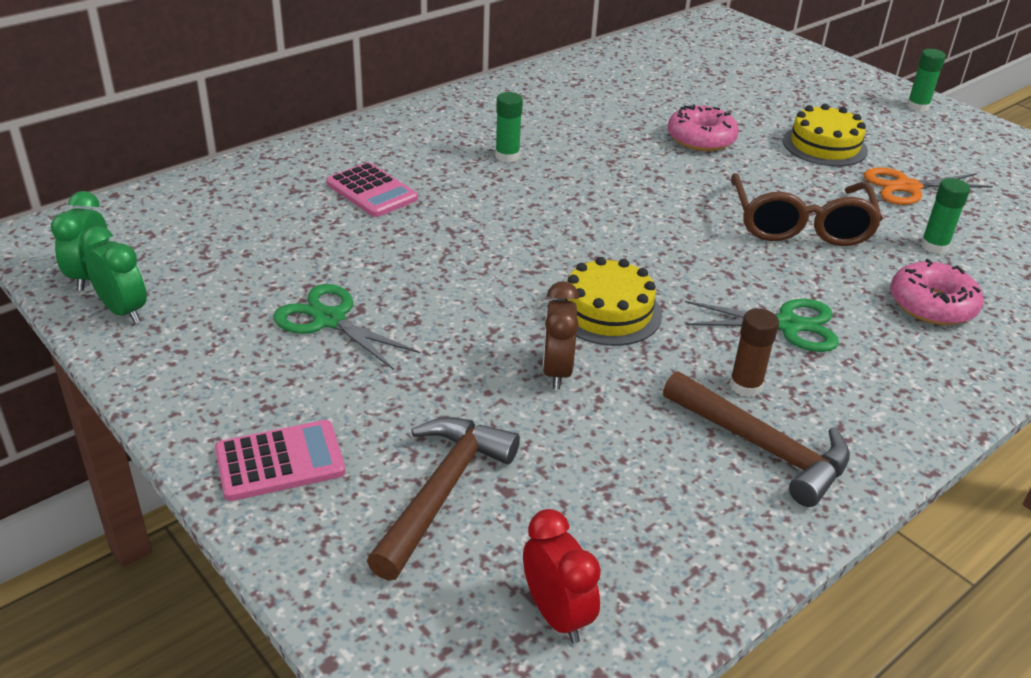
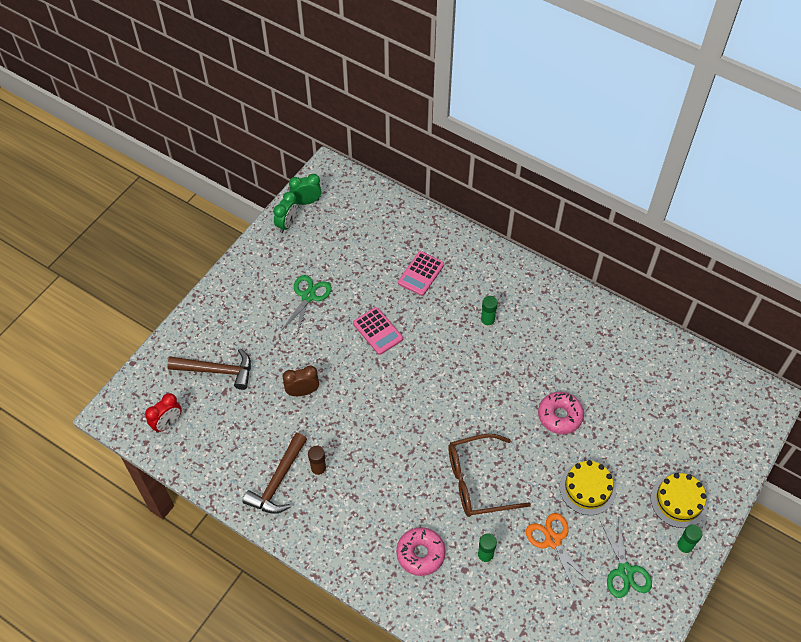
camera: 75 degrees right, 20 degrees up
(280, 461) = (217, 313): pink calculator -> pink calculator (378, 331)
(608, 312) = (355, 402): yellow cake -> yellow cake (679, 501)
(787, 325) = (374, 483): green scissors -> green scissors (625, 571)

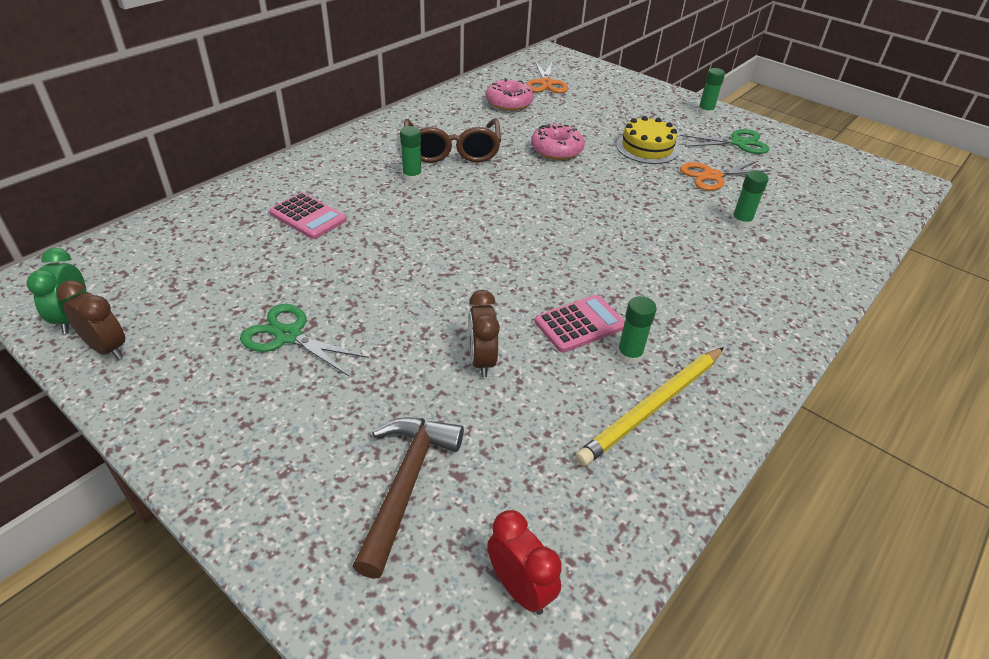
camera: 85 degrees left, 15 degrees down
(278, 481) = (653, 407): brown hammer -> yellow pencil
(287, 224) = (107, 348): green clock -> brown clock
(318, 469) = (629, 355): brown glue stick -> green glue stick
(378, 331) = (391, 267): pink calculator -> pink calculator (580, 324)
(420, 554) = (750, 270): pink donut -> pink donut (509, 103)
(477, 482) = (643, 214): brown glasses -> brown glasses (452, 151)
(679, 501) = (657, 106): yellow cake -> none
(691, 399) = (546, 83): none -> orange scissors

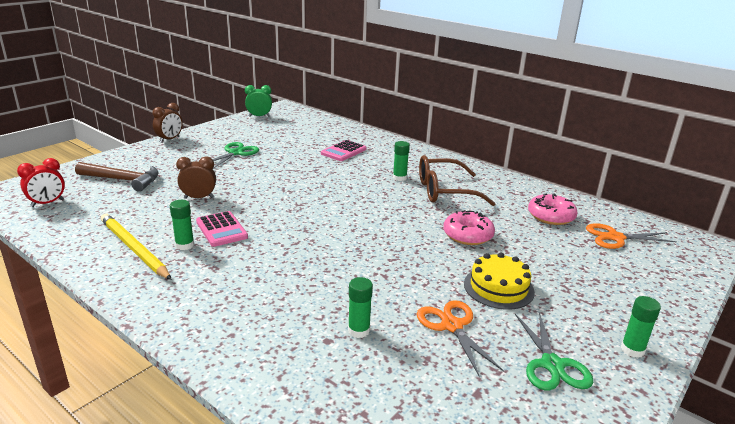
camera: 90 degrees right, 15 degrees down
(107, 348) = (237, 123): brown clock -> brown clock (169, 139)

